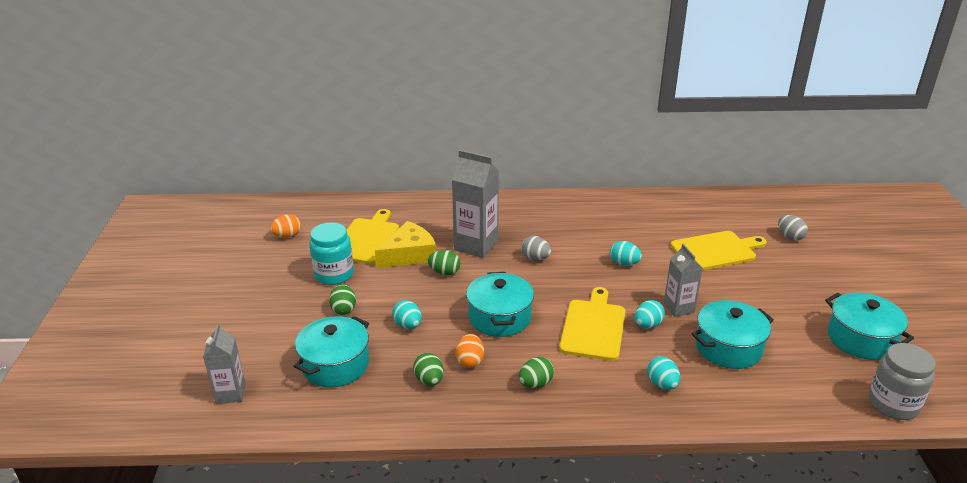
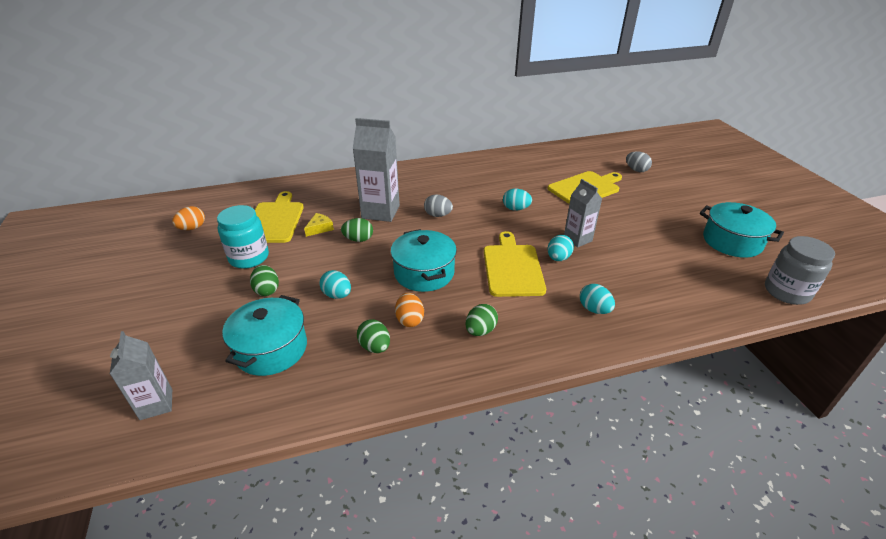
camera: 15 degrees left, 5 degrees up
(409, 254) = (320, 228): yellow cheese -> yellow cheese, size x0.49
(728, 347) = (634, 266): turquoise pot -> none

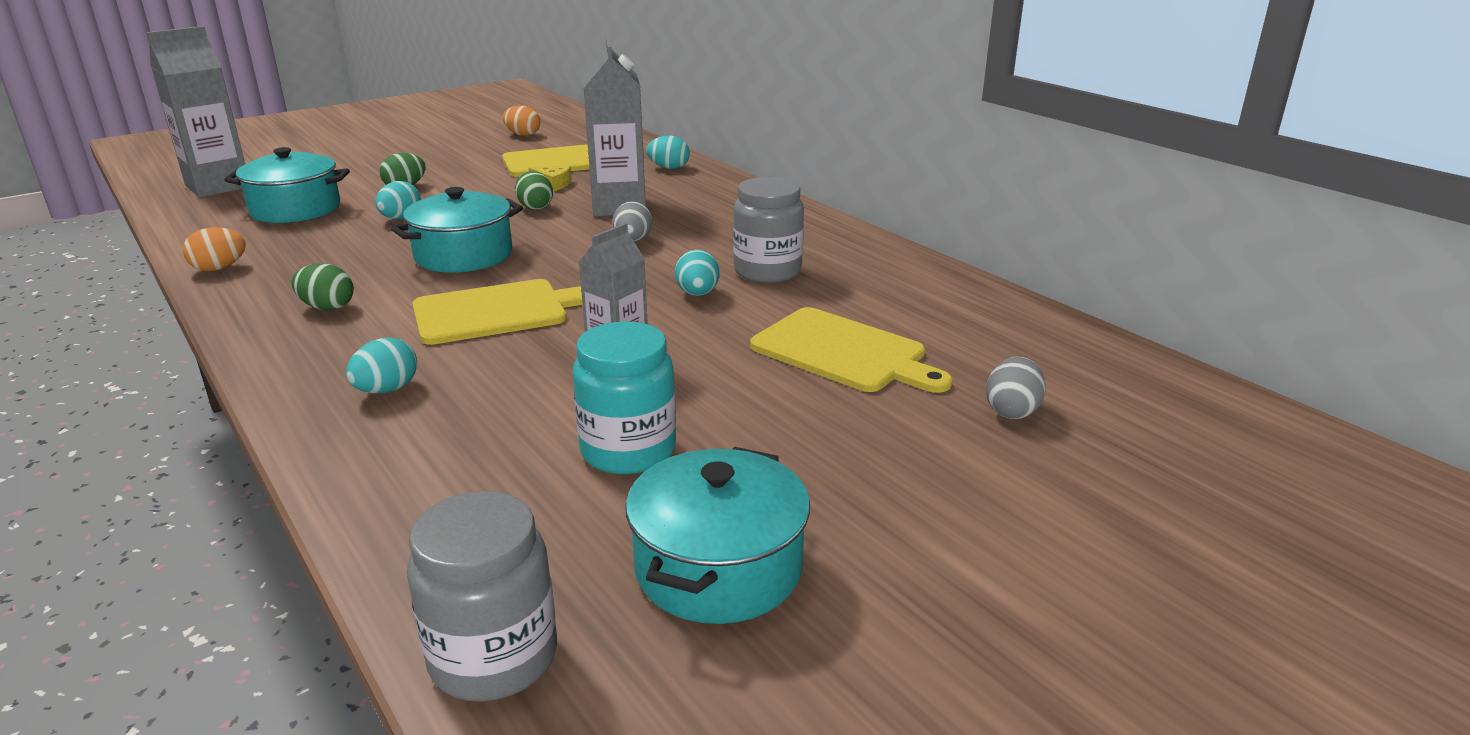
camera: 70 degrees right, 10 degrees down
(156, 404) = (218, 186): grey carton -> grey carton, size x1.63
(249, 257) = (470, 167): turquoise jar -> turquoise jar (628, 451)
(375, 347) = (295, 253): green egg -> none
(409, 320) = (351, 263): orange egg -> orange egg (219, 268)
(498, 187) = (767, 271): none -> grey jar
(558, 258) = (541, 346): turquoise egg -> turquoise egg (669, 168)

